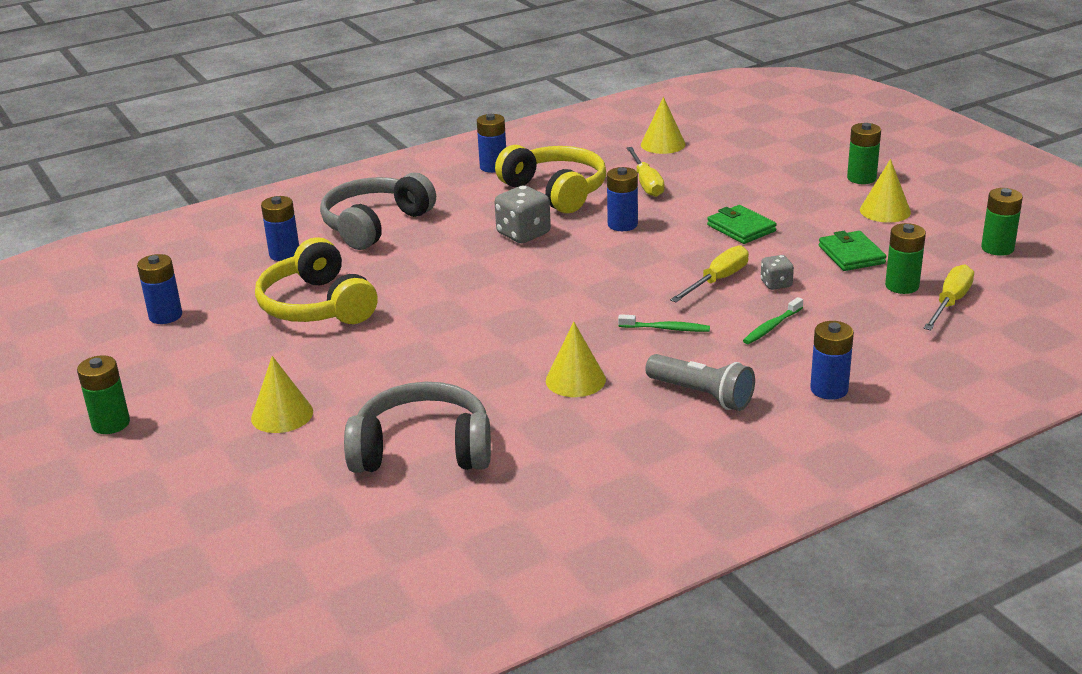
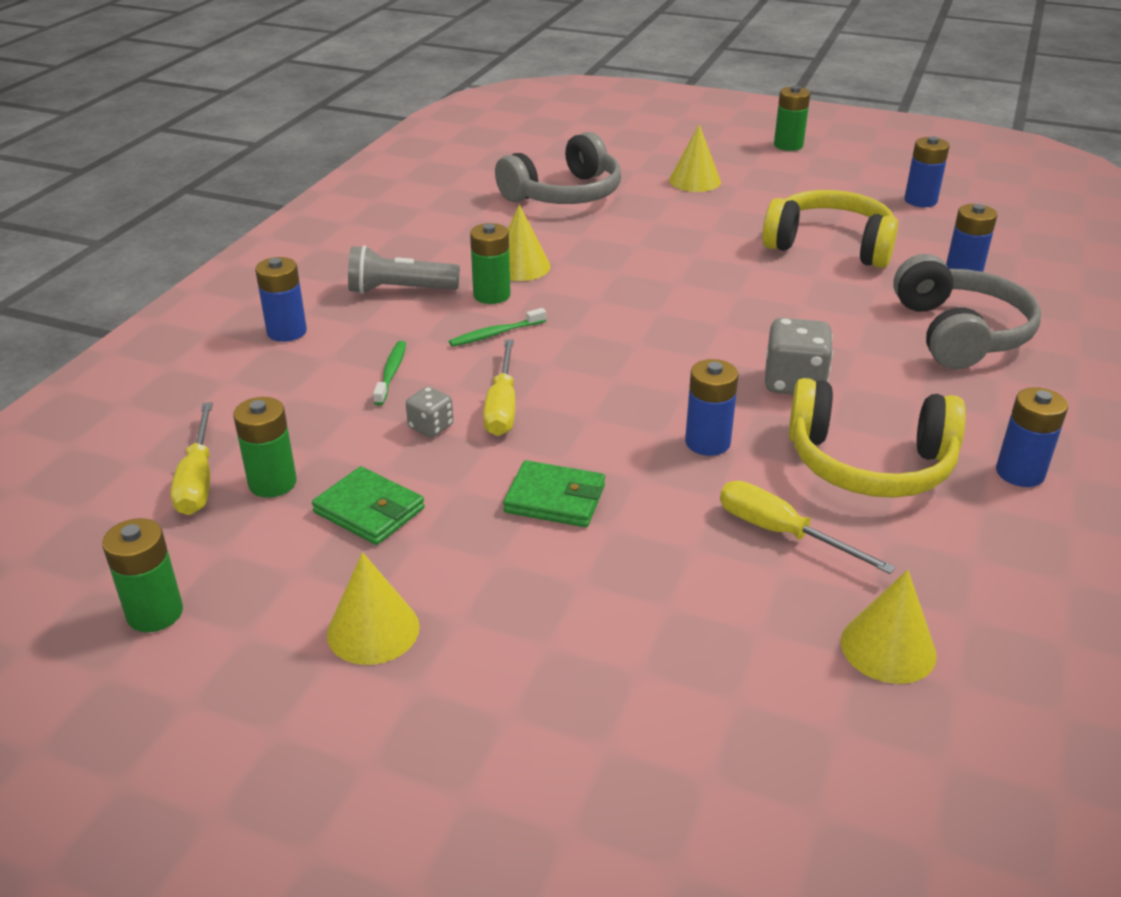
camera: 140 degrees right, 5 degrees up
(861, 178) = (466, 709): green battery -> green battery (492, 295)

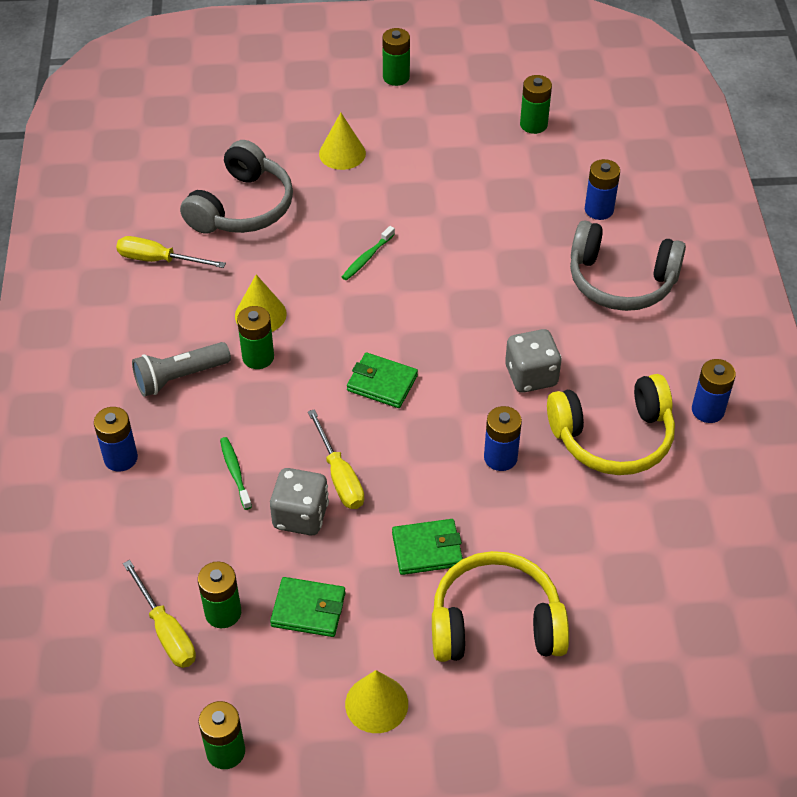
camera: 25 degrees left, 15 degrees up
(431, 427) = (300, 516): grey dice -> grey dice, size x1.76
(496, 334) = (288, 401): green toothbrush -> green toothbrush (367, 257)
(610, 346) = (382, 383): none -> green wallet
(781, 533) = (585, 521): yellow screwdriver -> yellow screwdriver (159, 260)
(830, 246) = (489, 207): yellow headphones -> yellow headphones (495, 623)
(888, 648) = (684, 588): yellow cone -> none
(920, 201) = (533, 124): blue battery -> green battery
(959, 333) = (621, 281): grey headphones -> grey headphones turned 135 degrees clockwise

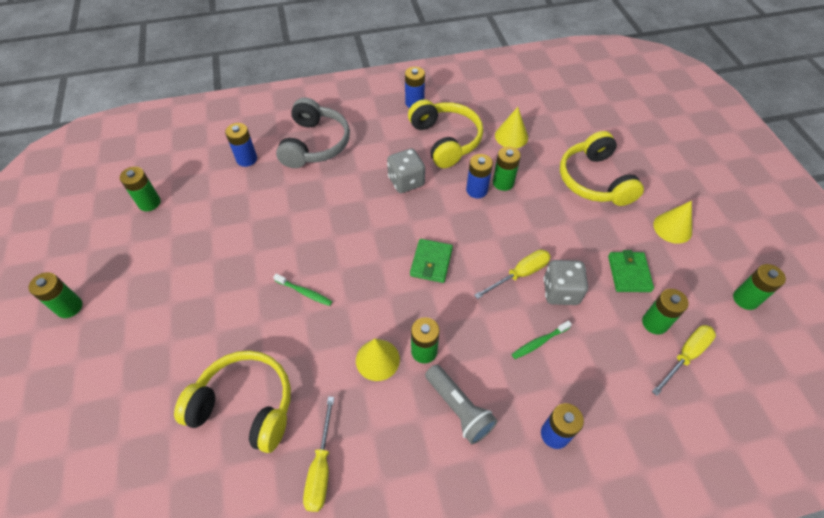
camera: 100 degrees left, 5 degrees up
(242, 207) = (245, 406): grey headphones -> yellow headphones
(342, 153) = (174, 333): yellow cone -> yellow cone (511, 136)
(427, 549) = (558, 218): green wallet -> none
(510, 494) = (503, 182): none -> green battery

